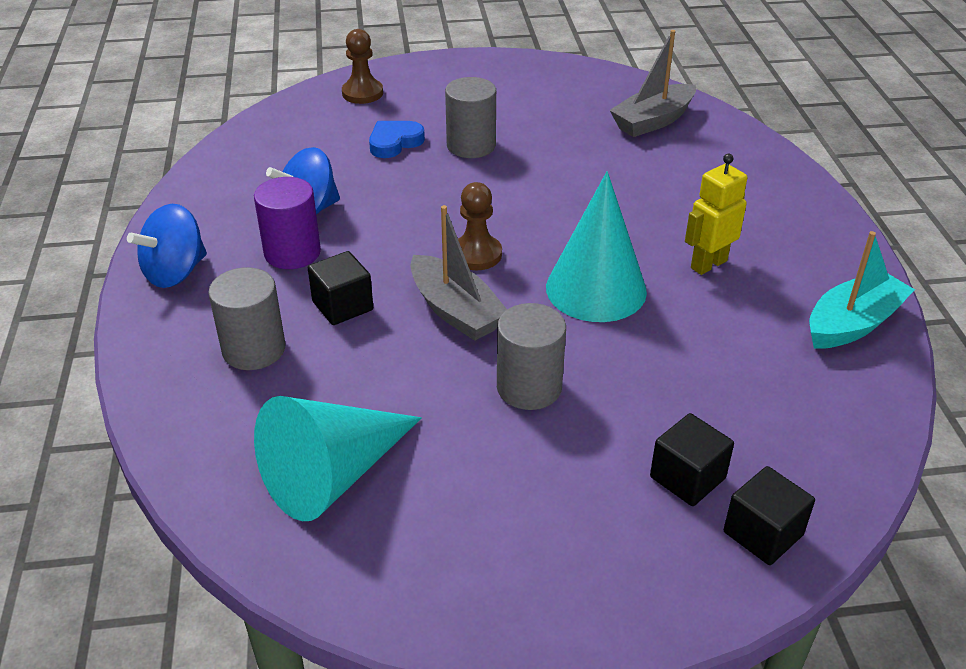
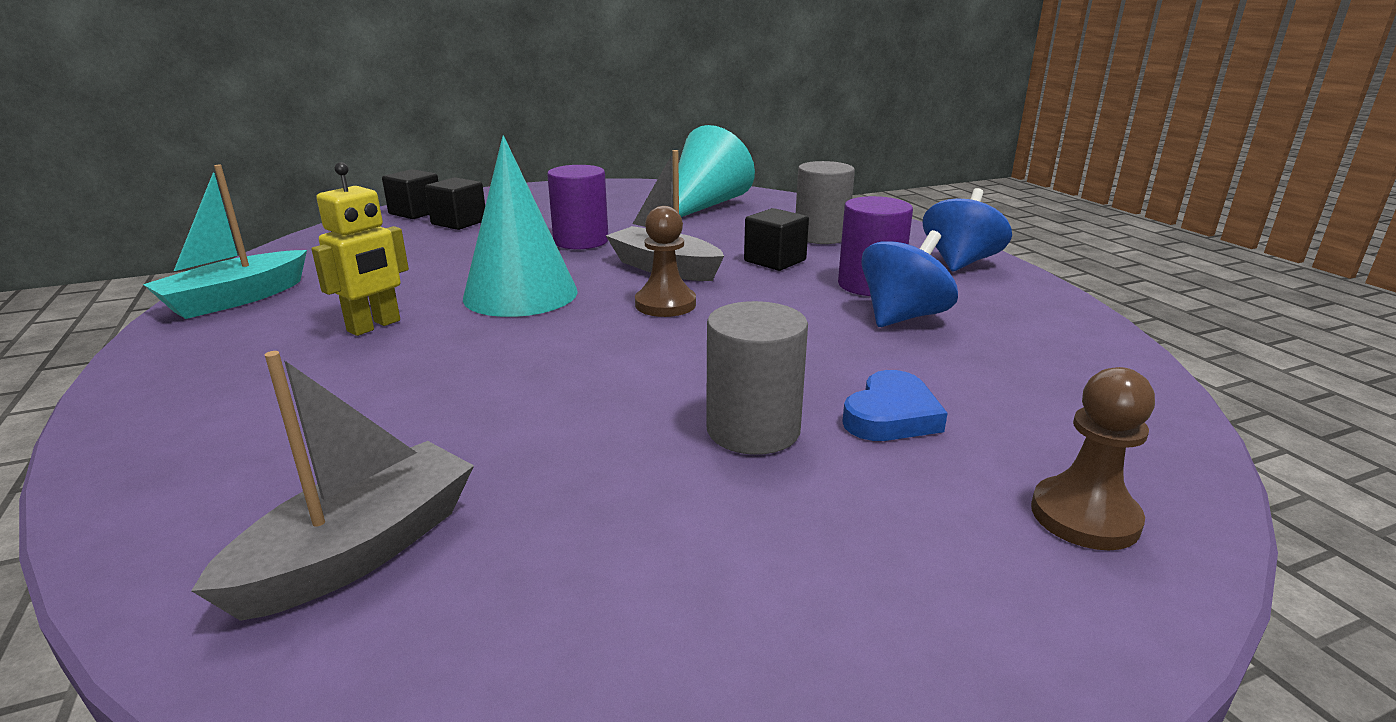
camera: 165 degrees right, 15 degrees down
(529, 387) = (581, 241): grey cylinder -> purple cylinder

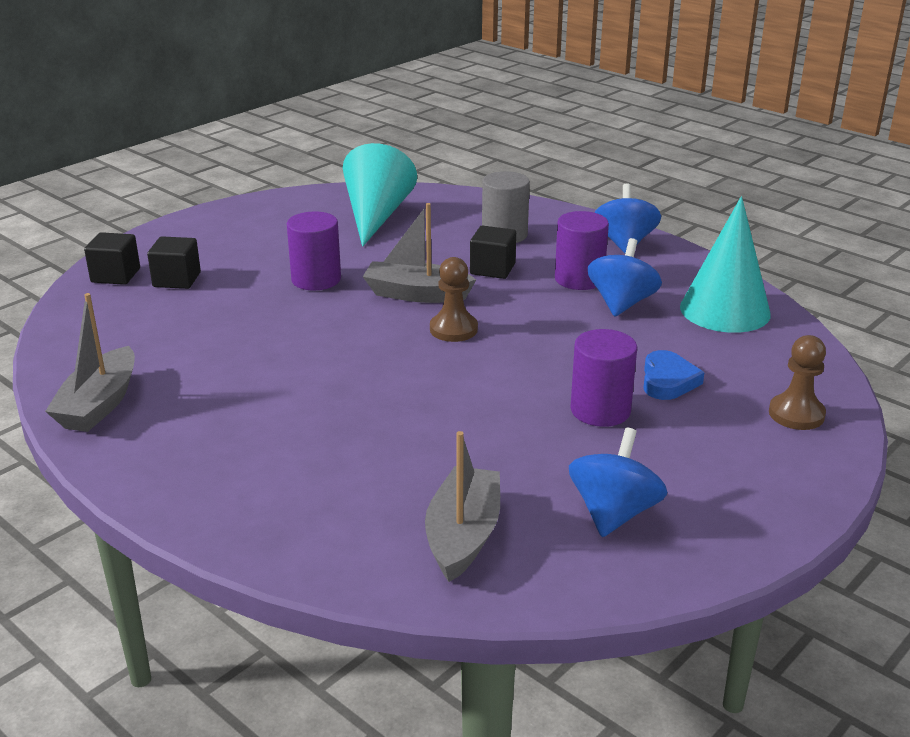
camera: 25 degrees left, 5 degrees up
(236, 299) = (99, 404): turquoise boat -> grey boat
(374, 326) = (258, 400): yellow robot -> none
(520, 294) = (334, 345): turquoise cone -> turquoise cone (725, 310)
(616, 591) = (613, 513): none -> blue spinning top
(753, 430) = (600, 410): grey cylinder -> purple cylinder

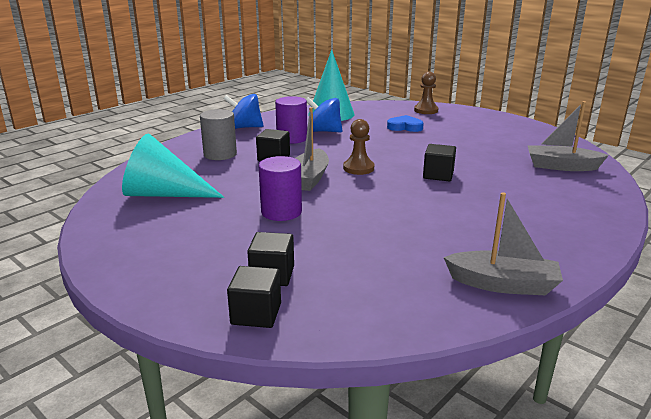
camera: 90 degrees left, 5 degrees down
(424, 394) = (438, 175): none -> black cube
(600, 410) = (437, 139): purple cylinder -> none
(613, 513) = (521, 140): blue spinning top -> none

